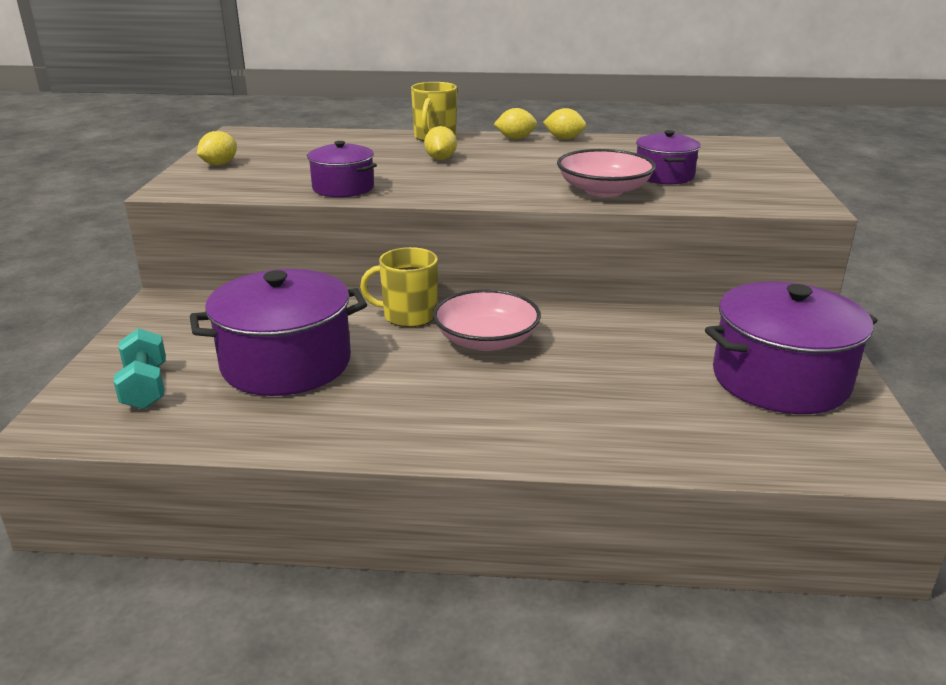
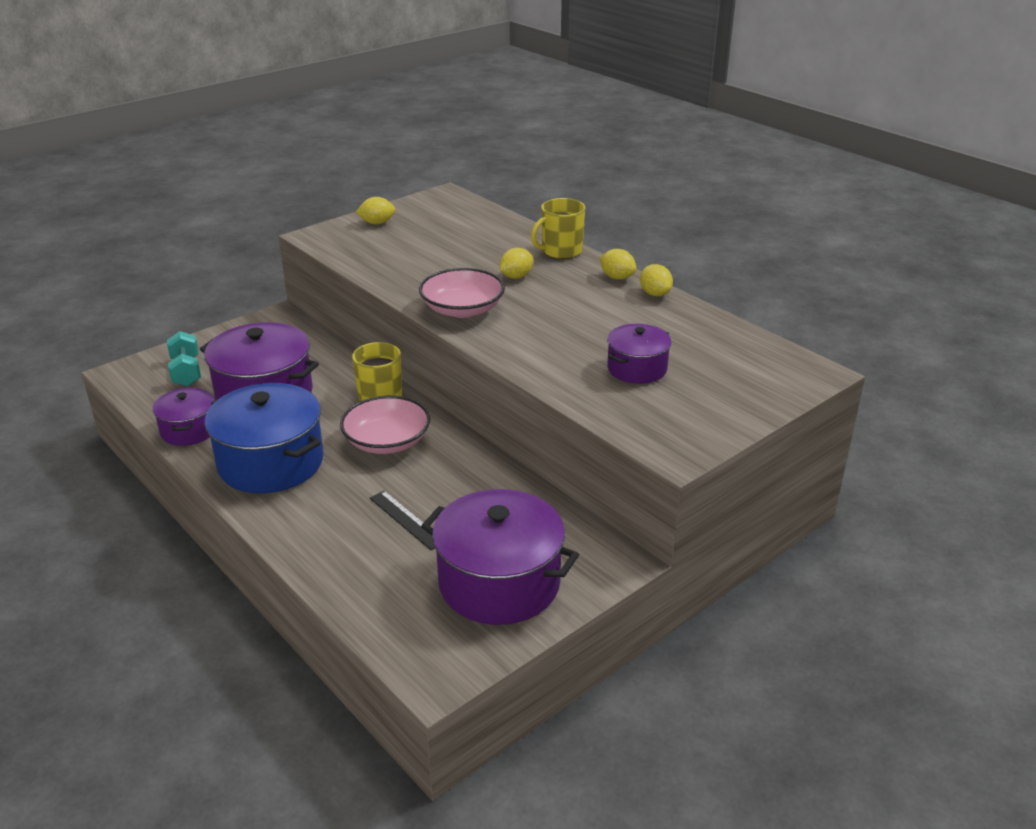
camera: 45 degrees right, 5 degrees up
(145, 387) = (186, 372): turquoise dumbbell -> turquoise dumbbell turned 45 degrees counterclockwise
(343, 188) = (401, 278): purple pot -> purple pot (189, 430)
(416, 408) = (271, 462): none -> blue pot
(603, 190) = (556, 360): pink bowl -> pink bowl (462, 309)
(627, 381) = (406, 519): none -> black ruler

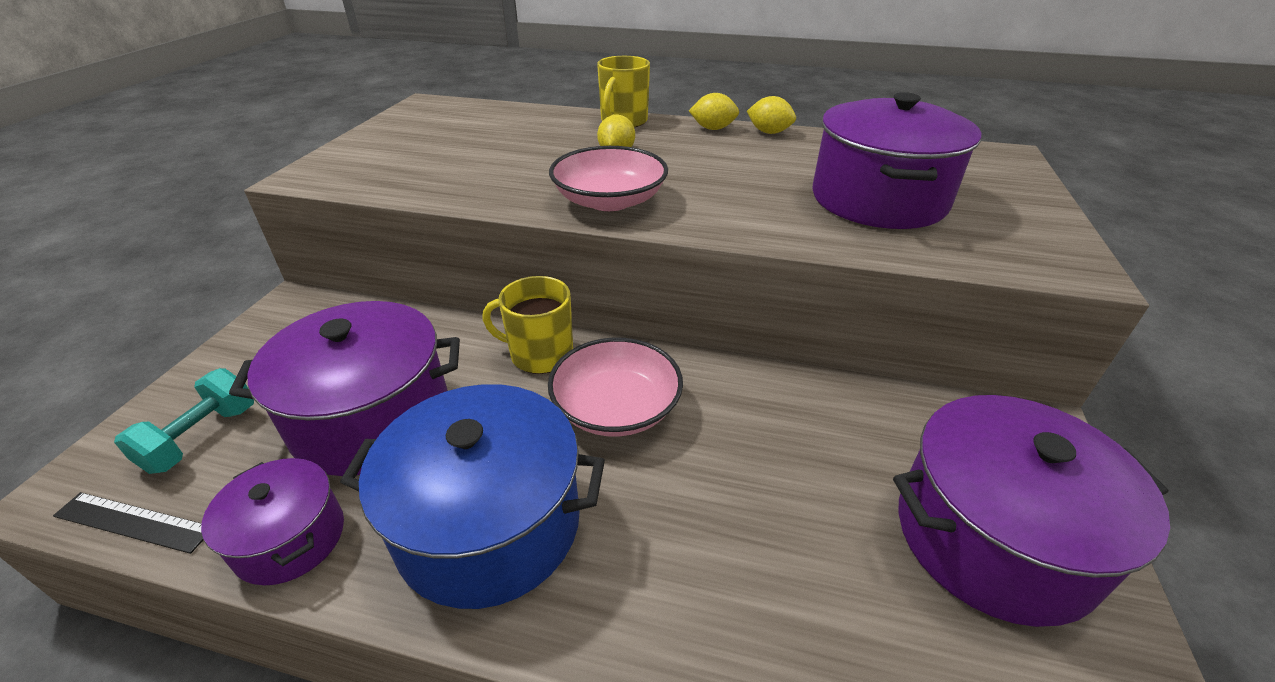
camera: 35 degrees left, 5 degrees up
(186, 372) = (201, 438): turquoise dumbbell -> turquoise dumbbell turned 75 degrees clockwise
(377, 223) = (376, 145): yellow lemon -> none
(406, 519) = (775, 509): black ruler -> black ruler (133, 522)
(637, 368) = (878, 199): purple pot -> purple pot, size x1.79

